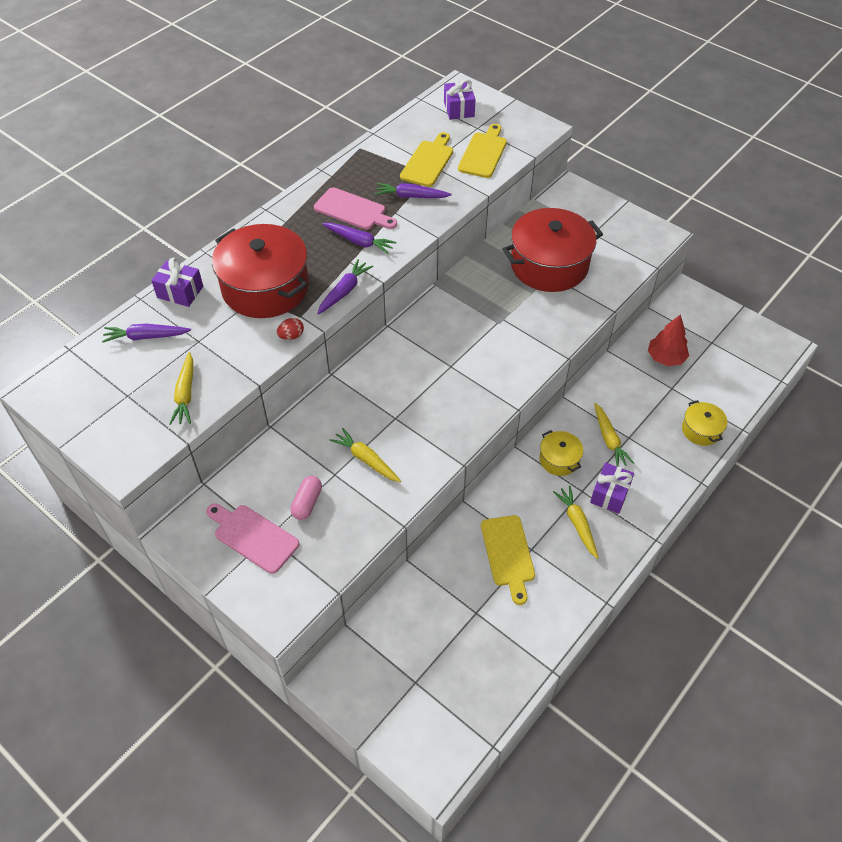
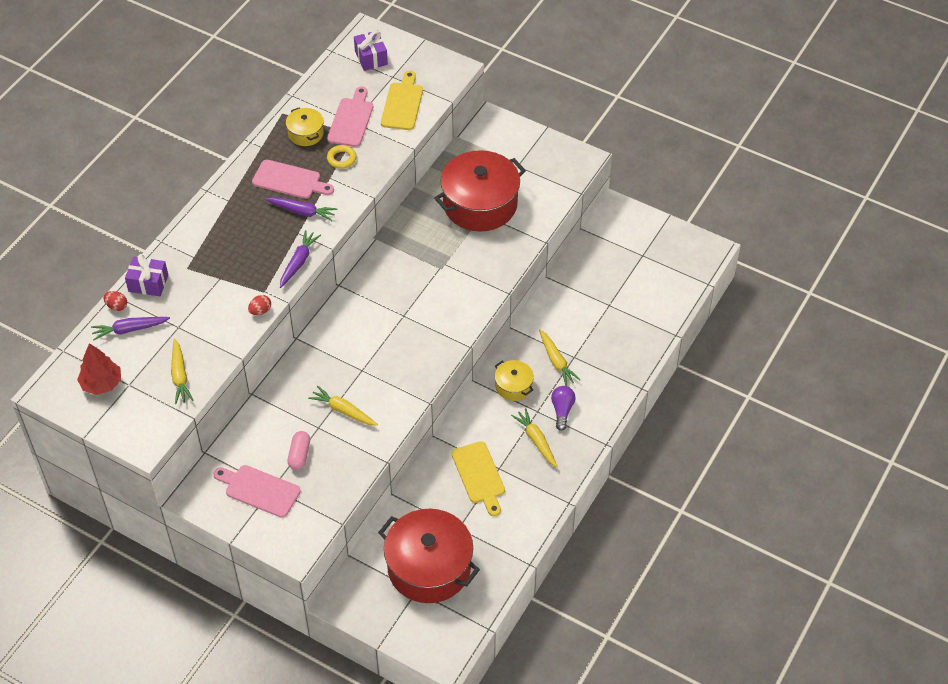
camera: 10 degrees left, 0 degrees up
(140, 311) = (117, 306): none -> red egg
(265, 287) = (225, 268): red pot -> red pot (429, 567)
(411, 196) = (341, 159): purple carrot -> yellow ring
(428, 162) = (351, 120): yellow cutting board -> pink cutting board
(610, 494) = (562, 410): purple gift -> purple light bulb
(665, 358) = (601, 276): red tree -> red tree (102, 383)
(701, 430) = (638, 341): yellow pot -> yellow pot (305, 133)

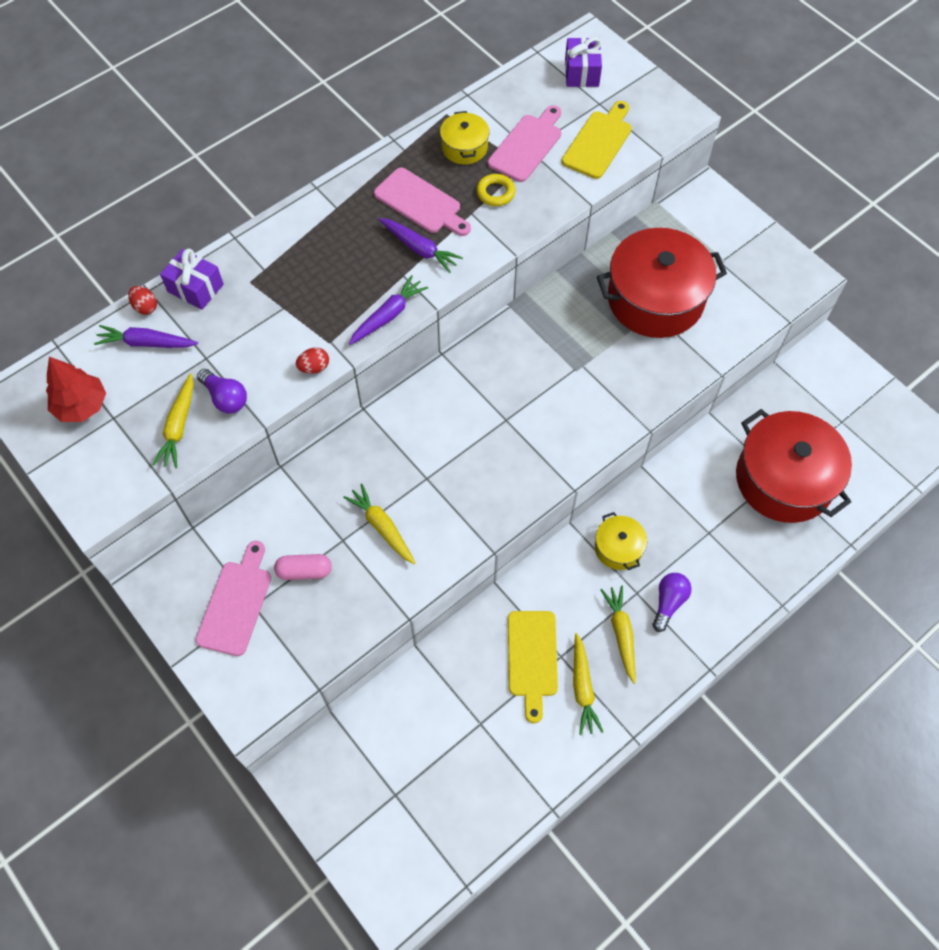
camera: 20 degrees right, 10 degrees up
(205, 348) = (225, 398): none -> purple light bulb
(259, 490) = (236, 603): pink cutting board -> pink cutting board turned 60 degrees clockwise
(299, 455) = (304, 571): pink capsule -> pink capsule turned 60 degrees clockwise
(429, 567) = (423, 767): red pot -> red pot (784, 479)
(556, 361) = (684, 531): yellow carrot -> yellow carrot (582, 688)

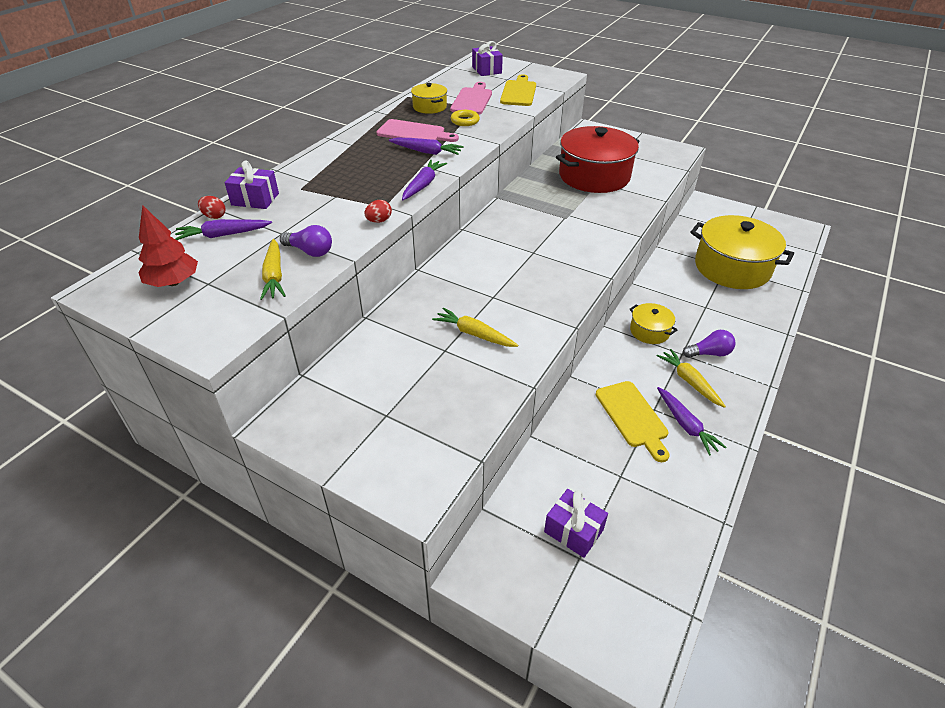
camera: 20 degrees left, 20 degrees down
(236, 603) = (369, 418): pink cutting board -> none
(304, 571) = (422, 379): pink capsule -> none
(403, 766) = (573, 531): none -> purple gift
(582, 688) = (686, 425): yellow carrot -> purple carrot
(668, 602) = (709, 353): purple light bulb -> purple light bulb turned 75 degrees clockwise
(784, 479) = (732, 268): red pot -> yellow pot

